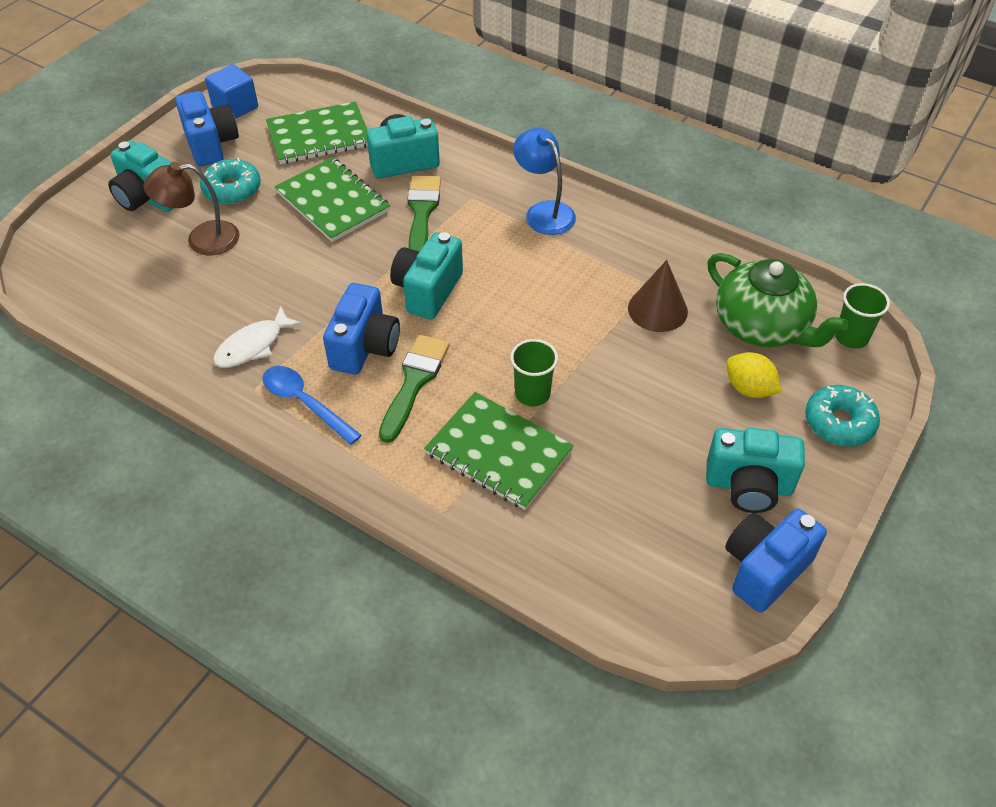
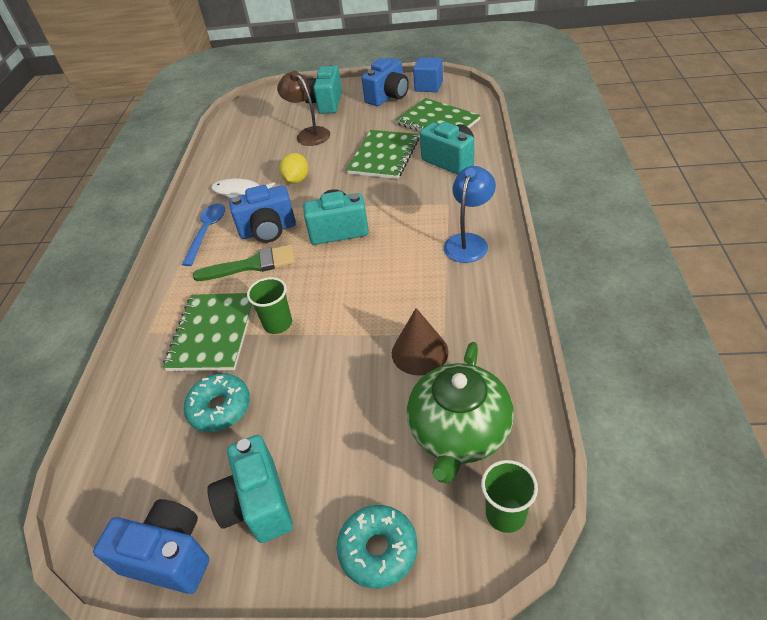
camera: 65 degrees right, 5 degrees down
(232, 189) = (358, 121): turquoise donut -> turquoise donut (220, 408)
(422, 212) = (410, 191): green brush -> none
(749, 389) = (373, 455): yellow lemon -> yellow lemon (296, 180)

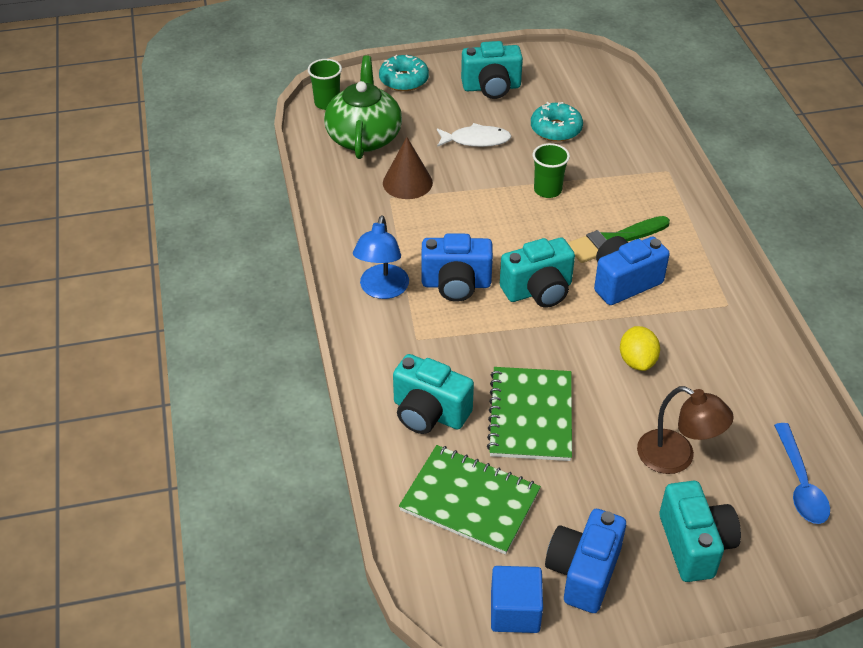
camera: 160 degrees right, 0 degrees up
(169, 556) = (533, 62): blue camera -> blue camera (456, 284)
(207, 232) = (699, 274): blue spoon -> blue spoon (800, 483)
(213, 333) = (604, 176): green notebook -> none
(240, 192) = (704, 335): white fish -> white fish (476, 140)
(258, 504) = (491, 88): turquoise camera -> turquoise camera turned 120 degrees clockwise

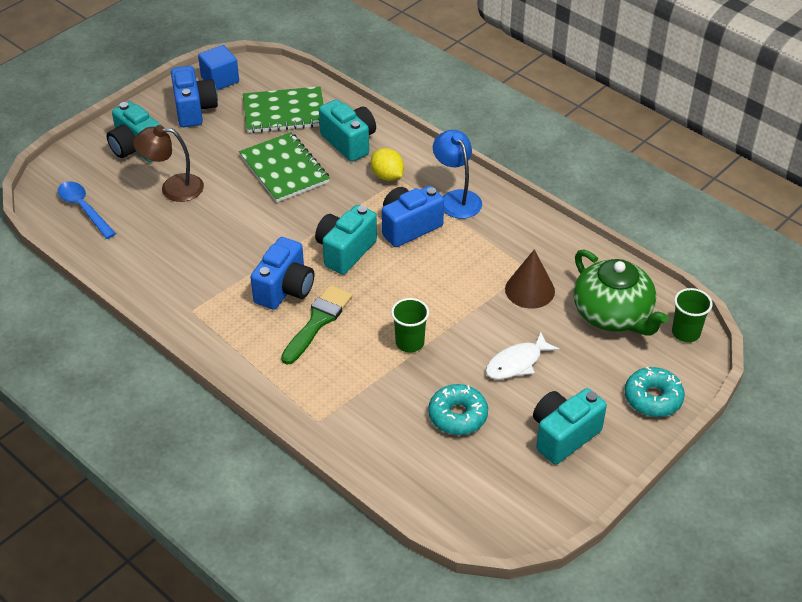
camera: 145 degrees right, 0 degrees up
(429, 413) = (349, 142): turquoise camera -> turquoise camera turned 60 degrees clockwise
(637, 361) = (236, 235): yellow lemon -> yellow lemon (387, 176)

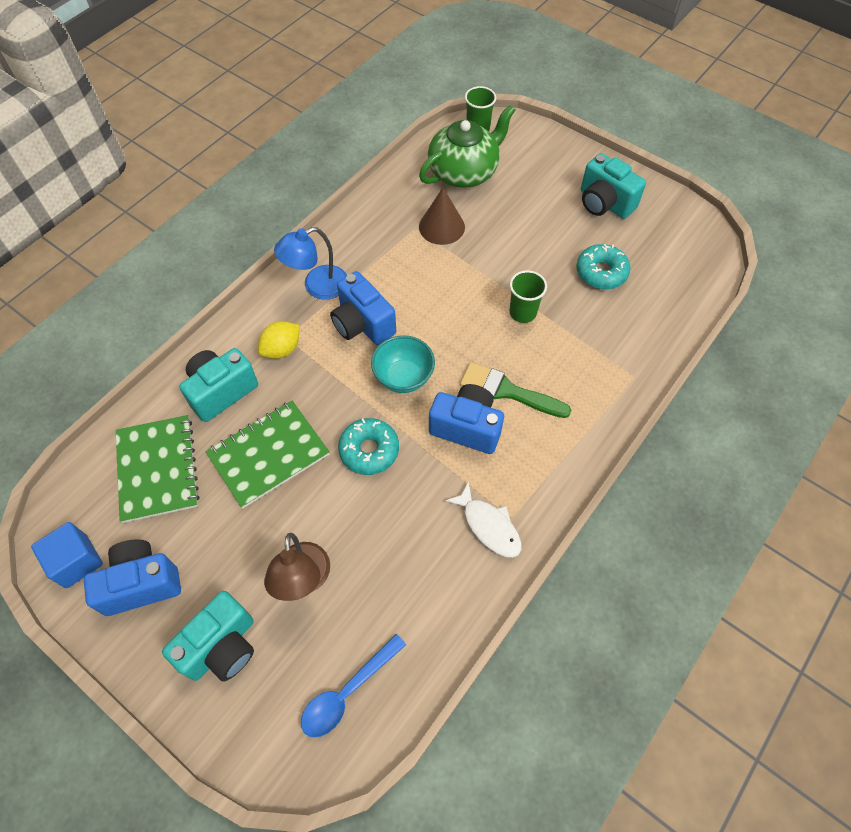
camera: 95 degrees left, 15 degrees up
(345, 251) = (403, 377): turquoise camera -> turquoise bowl
(517, 363) = (532, 234): white fish -> white fish (488, 526)
(653, 398) = (552, 150): turquoise donut -> turquoise donut (369, 450)

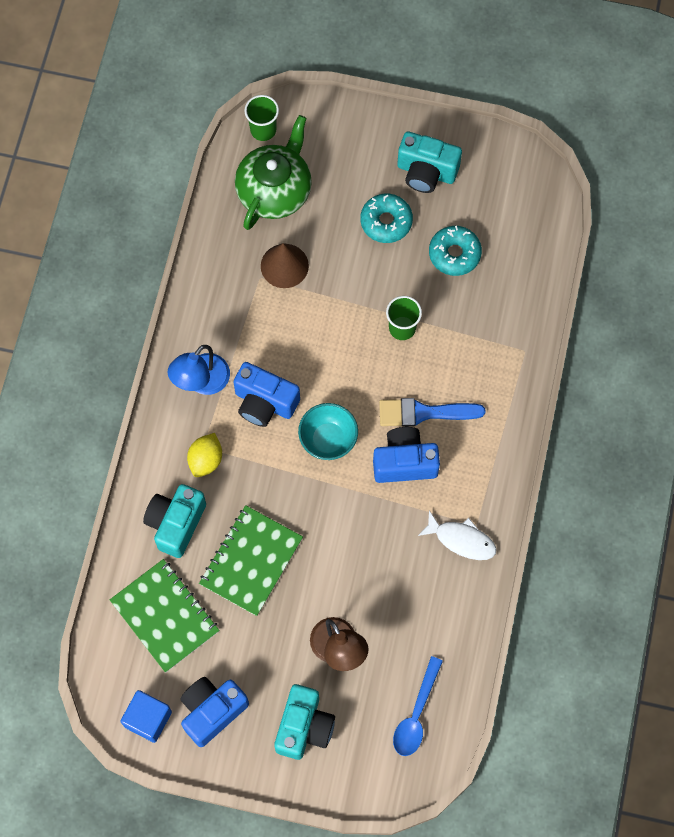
camera: 25 degrees left, 10 degrees up
(369, 450) = (333, 519): turquoise donut -> turquoise donut (386, 221)
(508, 391) = (423, 413): green brush -> blue brush

